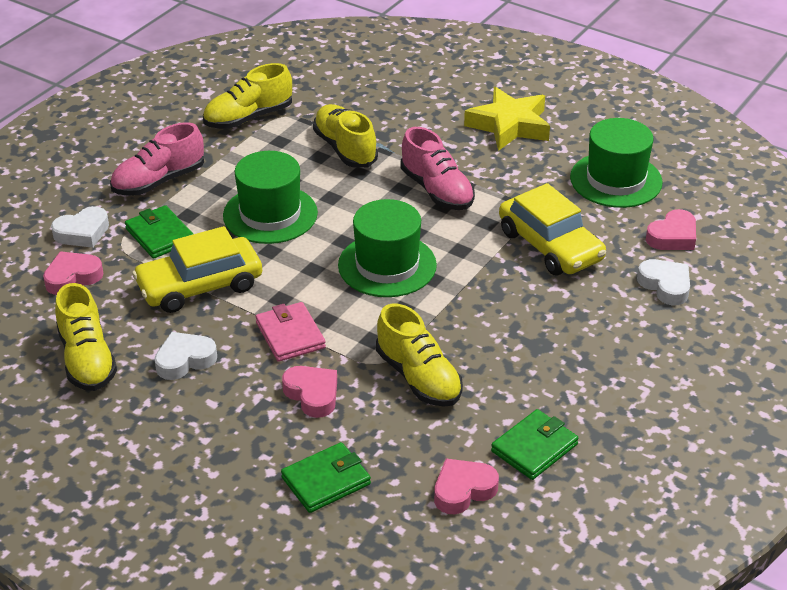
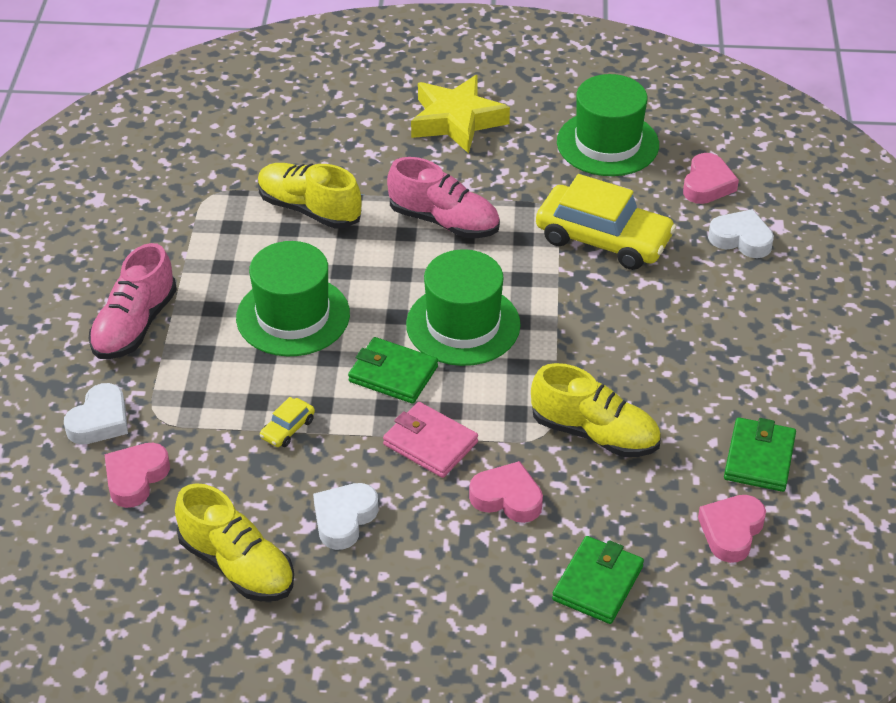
camera: 30 degrees left, 5 degrees up
(160, 235) = (192, 388): green wallet -> green wallet (393, 374)
(200, 286) = (288, 429): yellow car -> yellow car, size x0.41
(248, 118) = (171, 211): yellow shoe -> none

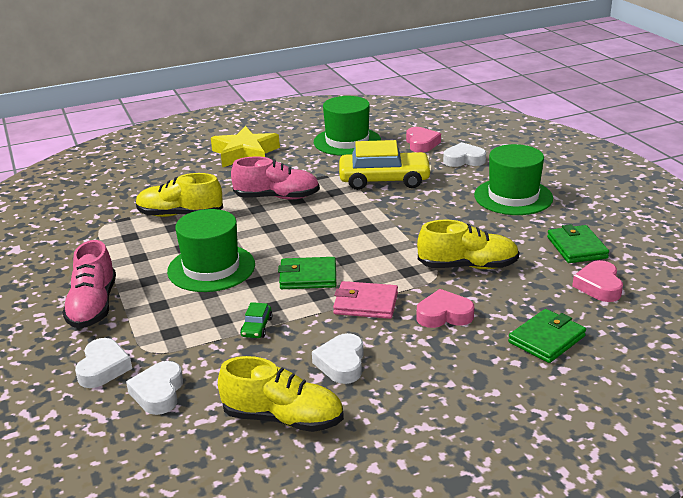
camera: 25 degrees left, 15 degrees down
(136, 478) = (158, 393): pink heart -> white heart
(288, 429) = (257, 327): yellow car -> green car
(463, 325) = (333, 240): green hat -> green hat (513, 197)
(597, 583) = (546, 339): green wallet -> green wallet turned 45 degrees clockwise

